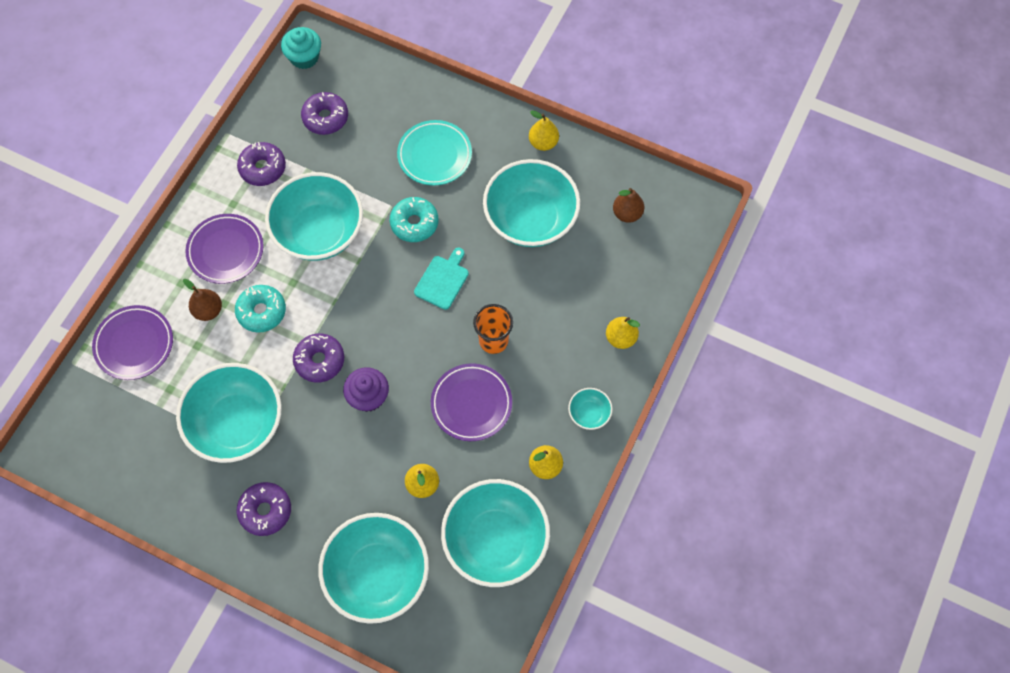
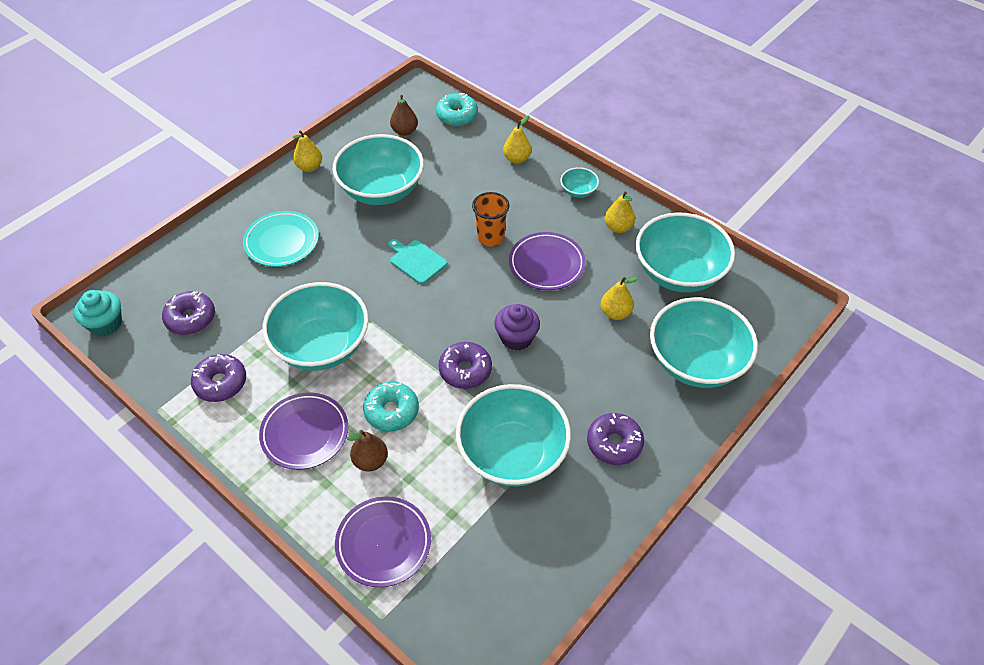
camera: 75 degrees left, 15 degrees down
(414, 223) = (347, 270): turquoise donut -> turquoise donut (457, 115)

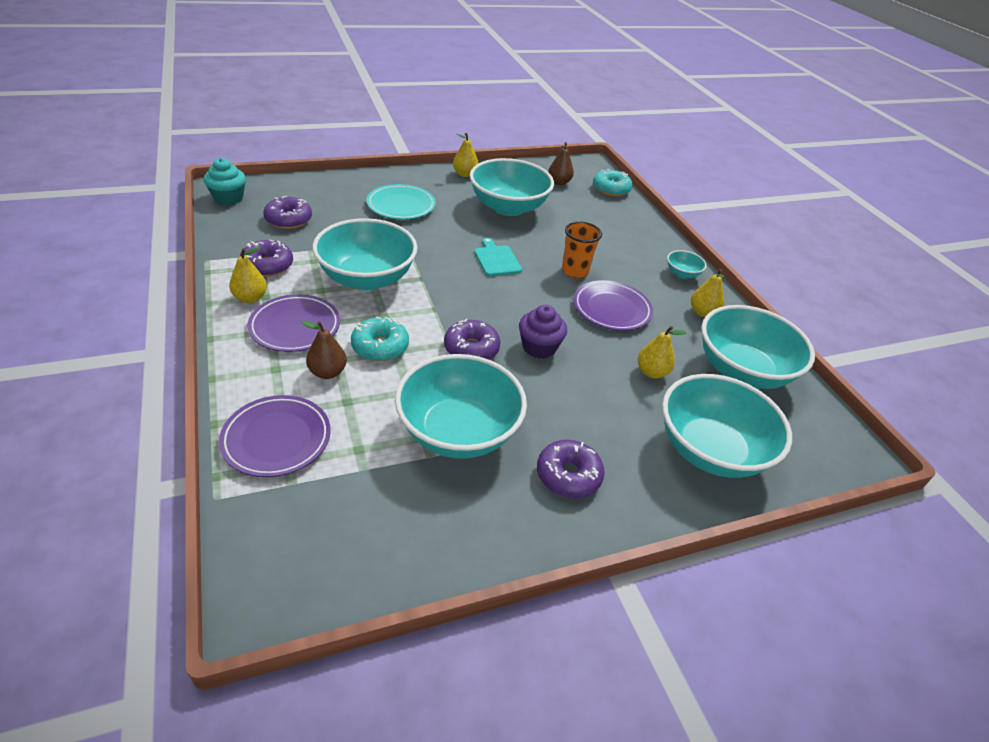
camera: 25 degrees right, 10 degrees down
(517, 159) = (641, 232): yellow pear -> yellow pear (250, 298)

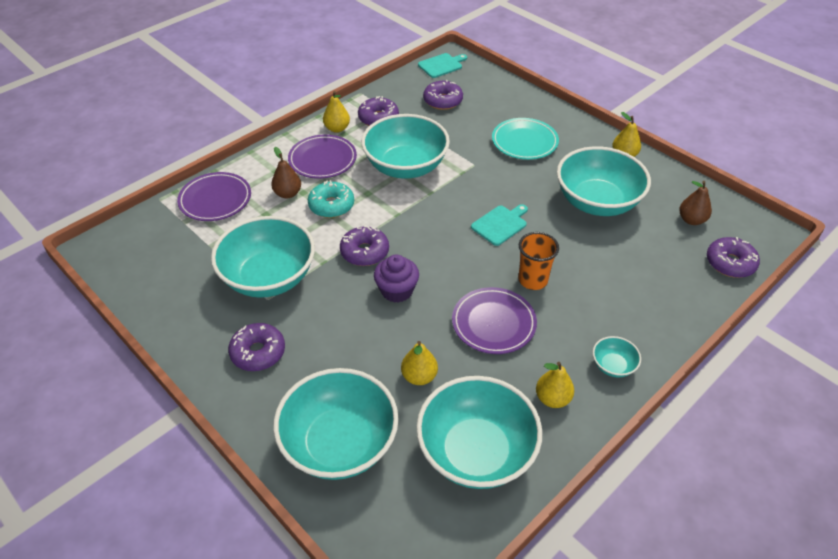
camera: 70 degrees right, 5 degrees up
(228, 198) = (441, 65): turquoise cupcake -> turquoise cutting board
(611, 189) = (730, 263): turquoise donut -> purple donut

